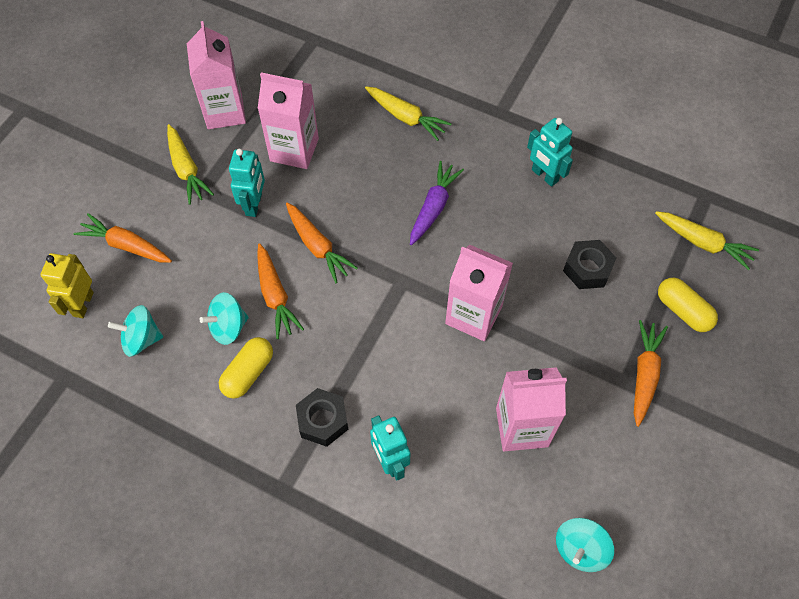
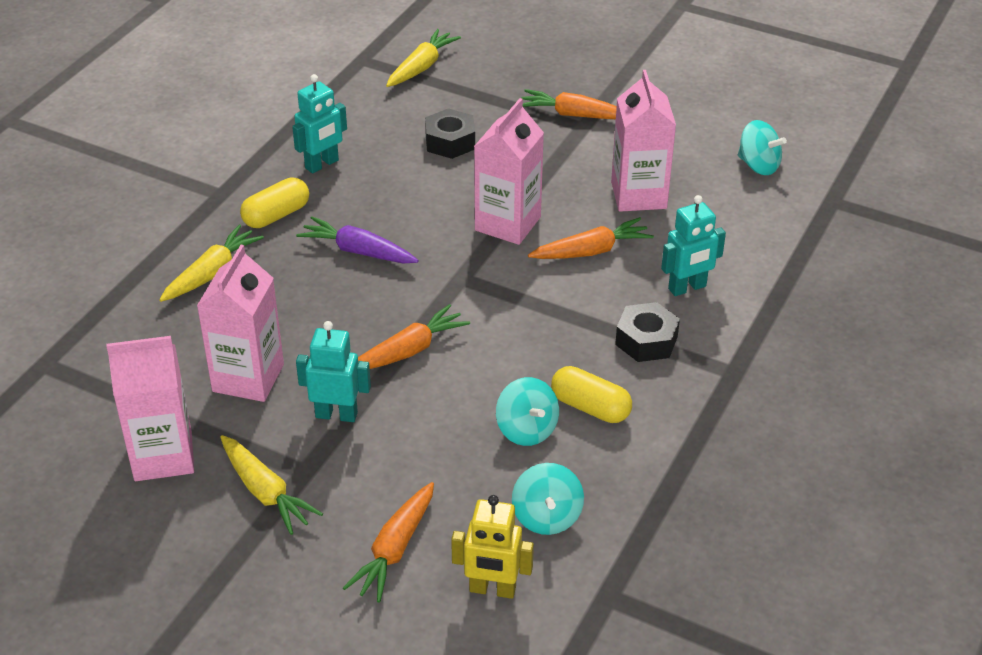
camera: 90 degrees left, 20 degrees down
(186, 169) = (265, 492): yellow carrot -> yellow carrot turned 75 degrees clockwise
(275, 295) = (480, 387): orange carrot -> orange carrot (591, 251)
(683, 311) = (501, 86): yellow capsule -> yellow capsule (276, 215)

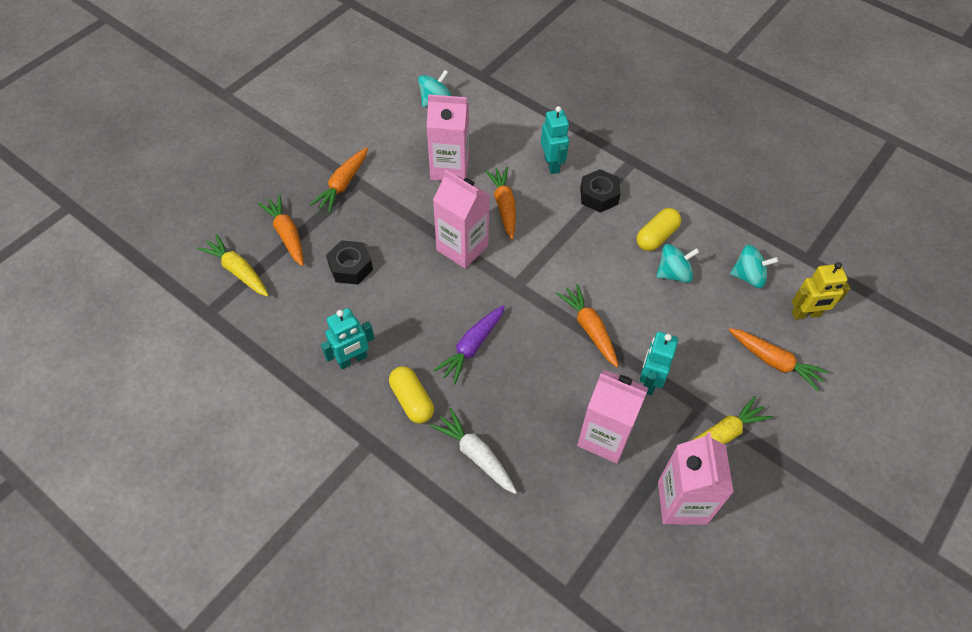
camera: 80 degrees left, 15 degrees up
(212, 273) = (476, 455): yellow carrot -> white carrot
(322, 164) = (352, 360): turquoise robot -> turquoise robot turned 90 degrees clockwise
(483, 89) = (287, 234): none -> orange carrot
(492, 589) = (806, 314): yellow robot -> yellow robot turned 60 degrees clockwise

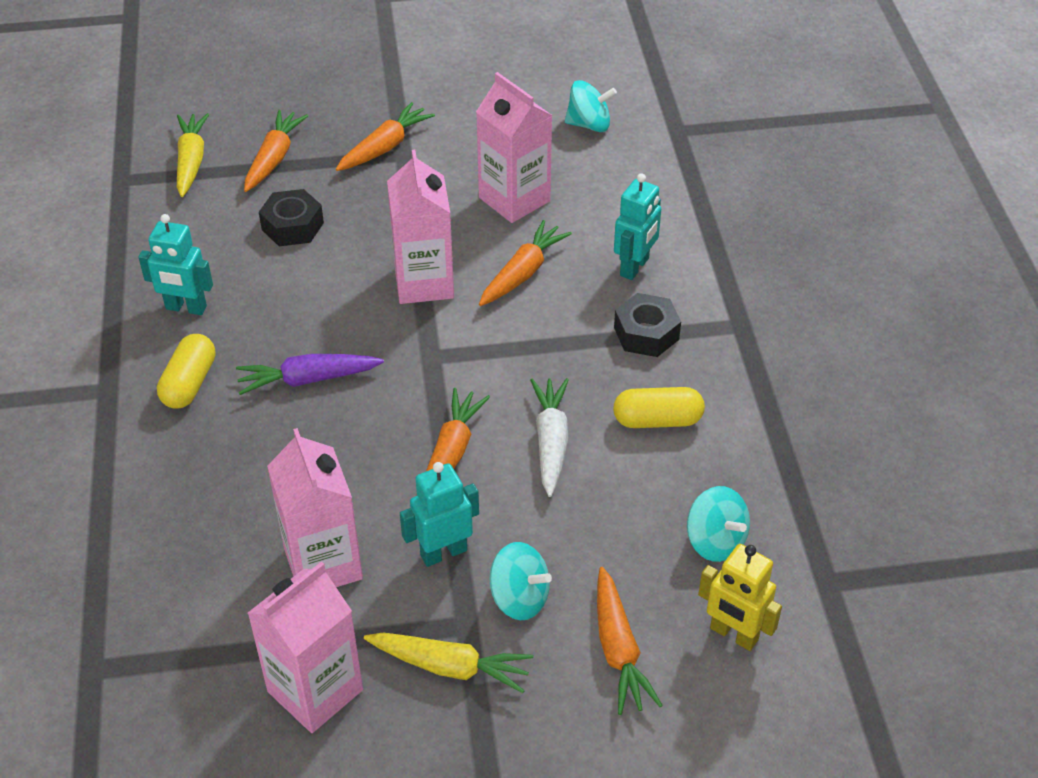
camera: 45 degrees right, 10 degrees down
(343, 185) = (385, 147): orange carrot -> orange carrot turned 150 degrees clockwise
(476, 455) = (180, 477): white carrot -> white carrot (551, 442)
(673, 273) = (624, 471): turquoise spinning top -> turquoise spinning top (519, 598)

